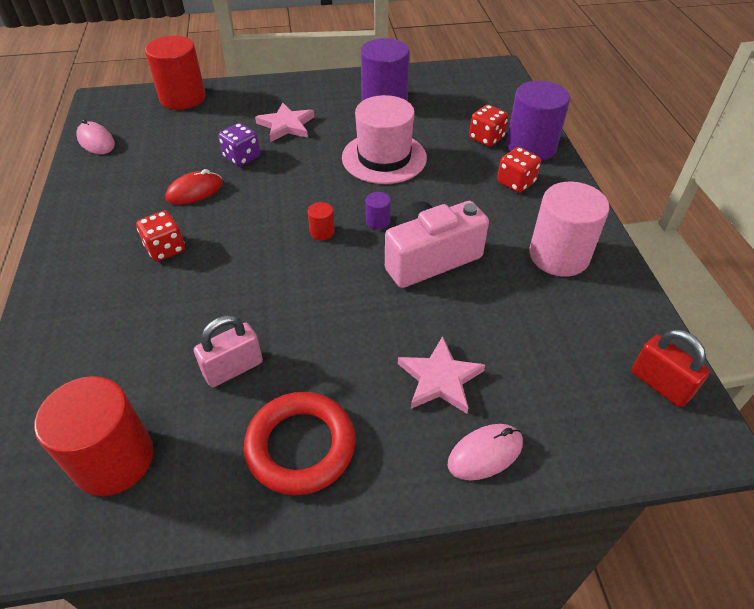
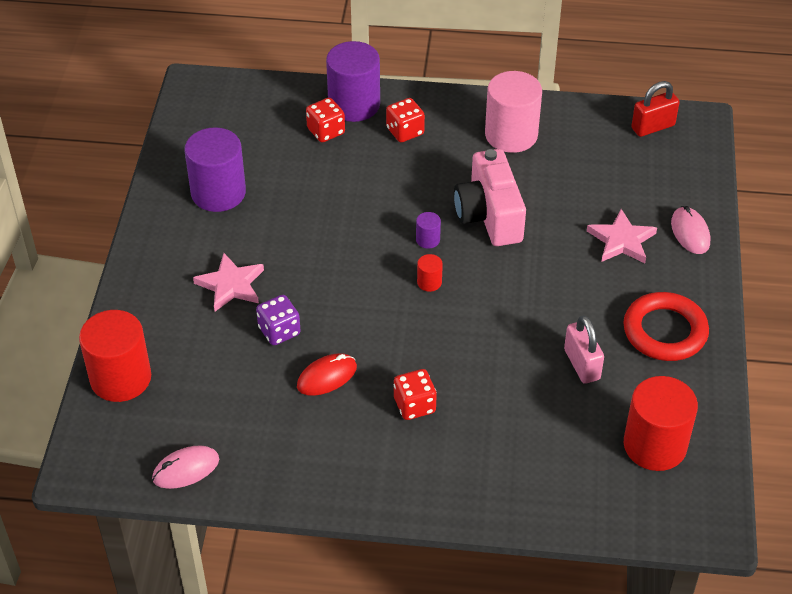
camera: 75 degrees left, 0 degrees up
(194, 191) = (327, 377): red mouse -> red mouse turned 75 degrees clockwise
(384, 158) = (328, 215): pink hat -> none

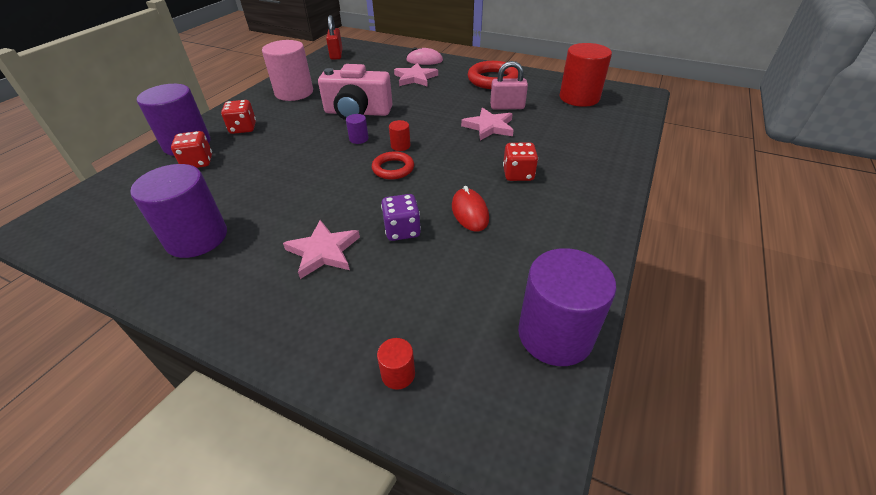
camera: 70 degrees left, 5 degrees down
(121, 378) = (398, 374): red cylinder -> red cylinder, size x0.43
(186, 469) = (555, 334): pink mouse -> purple cylinder
(380, 291) = (393, 168): none -> red ring
(515, 356) = (489, 127): none -> pink star

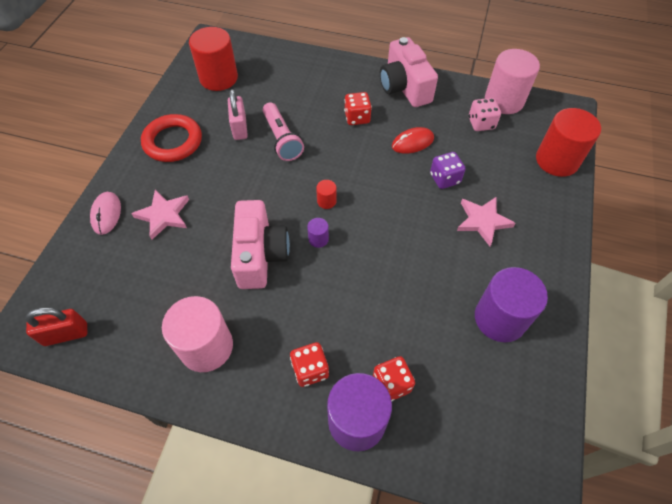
camera: 100 degrees left, 15 degrees up
(393, 168) = (366, 199): red ring -> none
(398, 374) = (557, 160): red cylinder -> red cylinder, size x2.33
(489, 127) = (282, 139): pink star -> pink flashlight
(499, 289) = (481, 123): none -> pink dice
(555, 334) = (504, 100): purple cylinder -> pink cylinder
(578, 220) = (404, 87): none -> pink camera

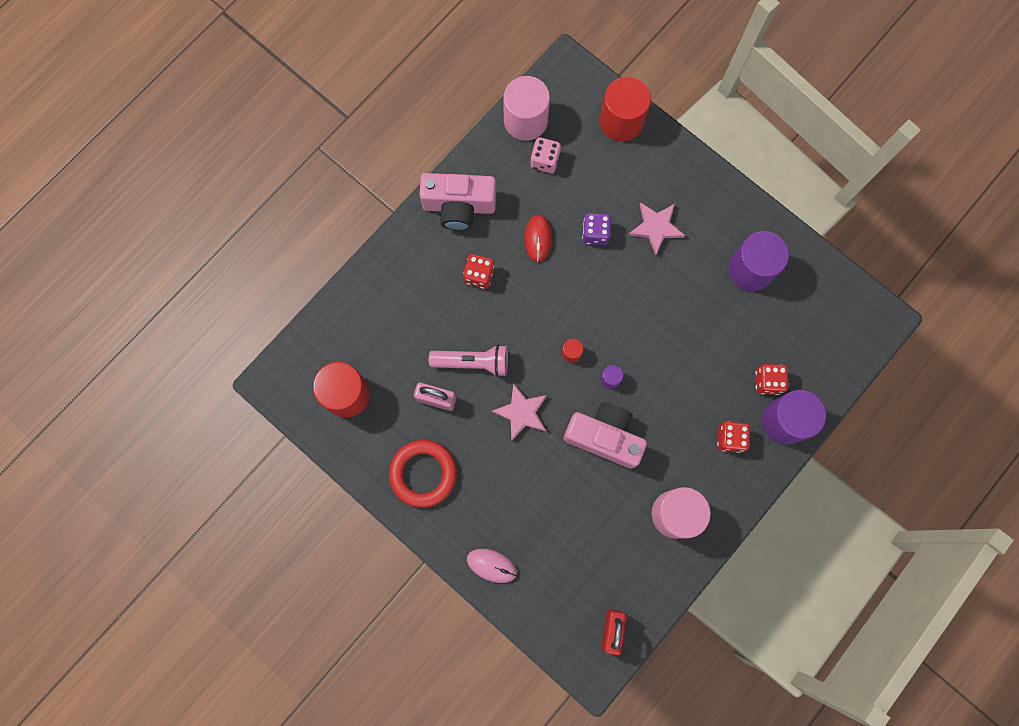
camera: 65 degrees left, 20 degrees up
(163, 215) = (518, 511): pink star -> pink star (521, 413)

